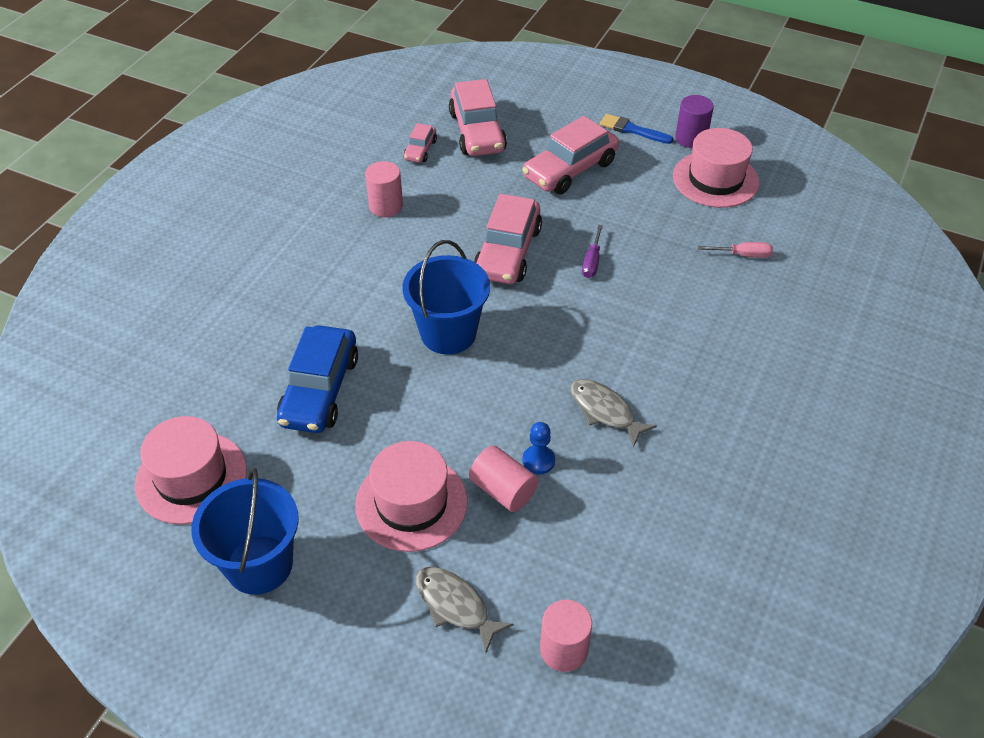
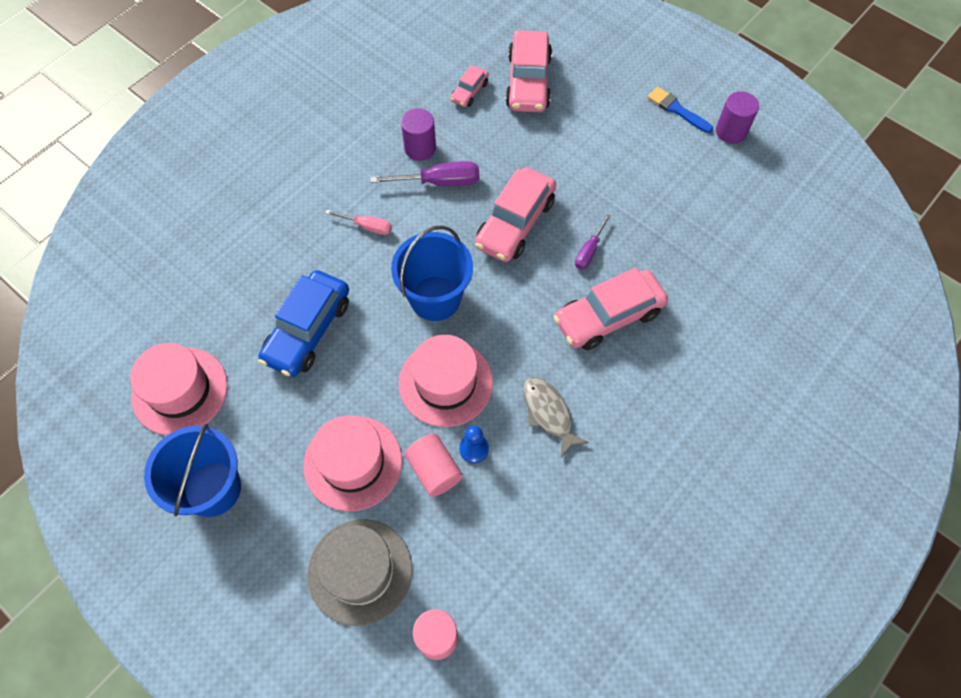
camera: 15 degrees right, 15 degrees up
(386, 206) = (420, 148): pink cylinder -> purple cylinder
(416, 231) = (439, 182): none -> purple screwdriver
(455, 605) = (360, 571): grey fish -> grey hat
(570, 169) = (602, 143): pink car -> pink car (608, 316)
(715, 179) = (738, 184): pink hat -> pink hat (445, 382)
(743, 255) = (735, 276): pink screwdriver -> pink screwdriver (367, 226)

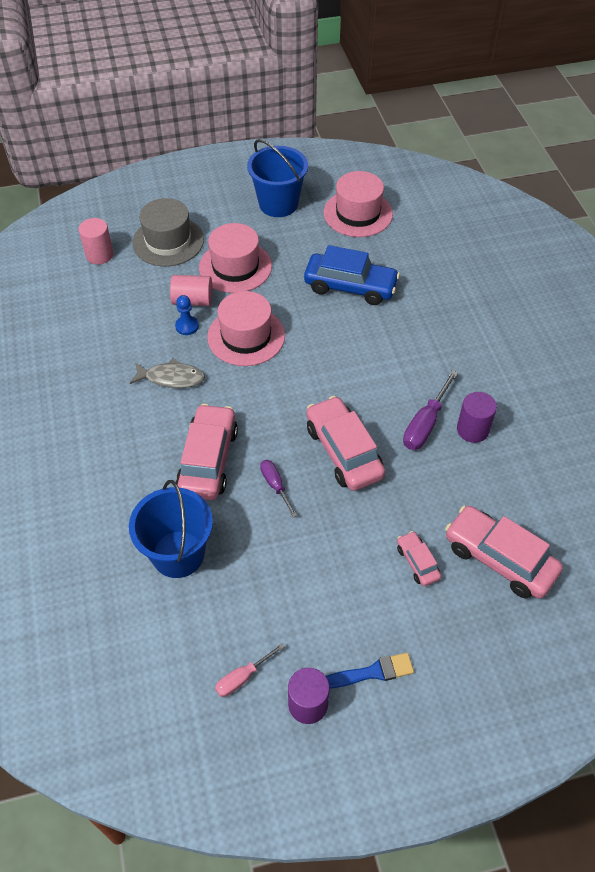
camera: 125 degrees right, 10 degrees down
(308, 330) = (350, 286): blue car -> blue car turned 135 degrees clockwise
(367, 226) = (415, 357): pink screwdriver -> pink screwdriver (243, 677)
(435, 298) = (317, 365): blue bucket -> blue bucket (178, 554)
(469, 92) = (517, 502): pink car -> pink car (417, 562)

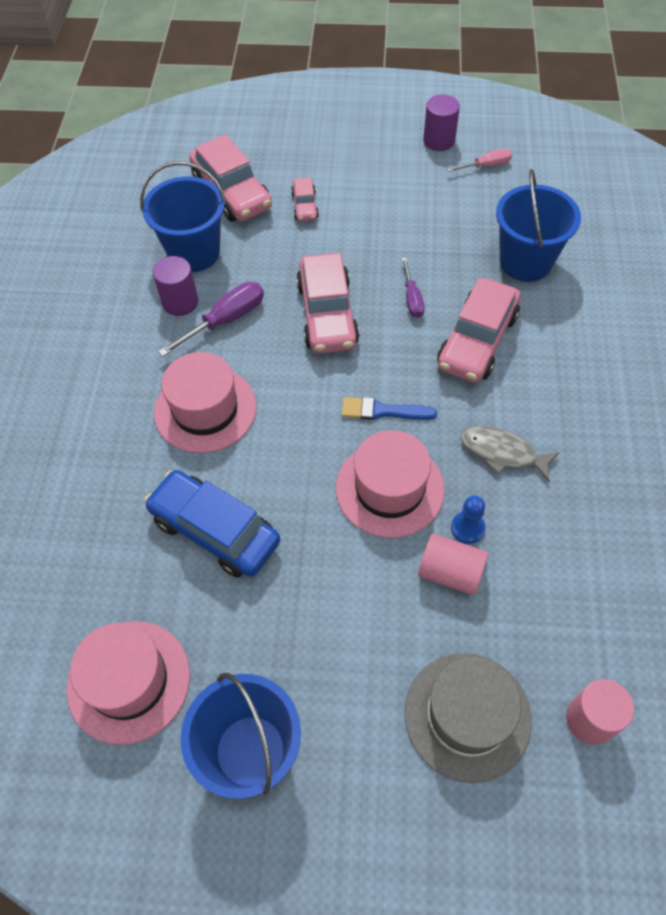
camera: 160 degrees left, 5 degrees up
(235, 267) = (369, 621): pink hat -> pink hat (205, 409)
(372, 672) = (380, 147): blue brush -> blue brush (382, 411)
(492, 480) = (194, 253): none -> blue bucket

